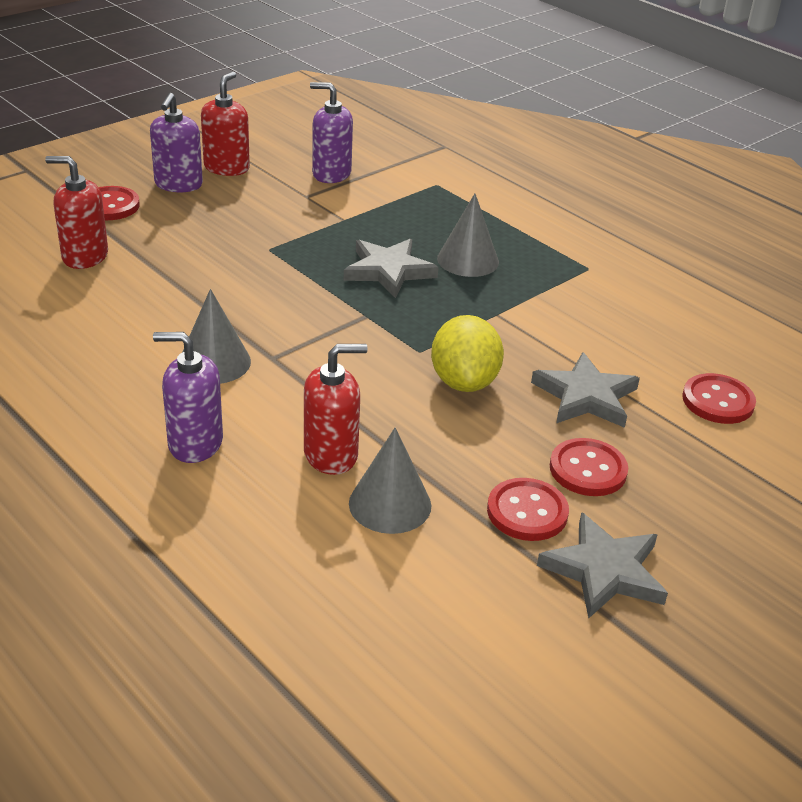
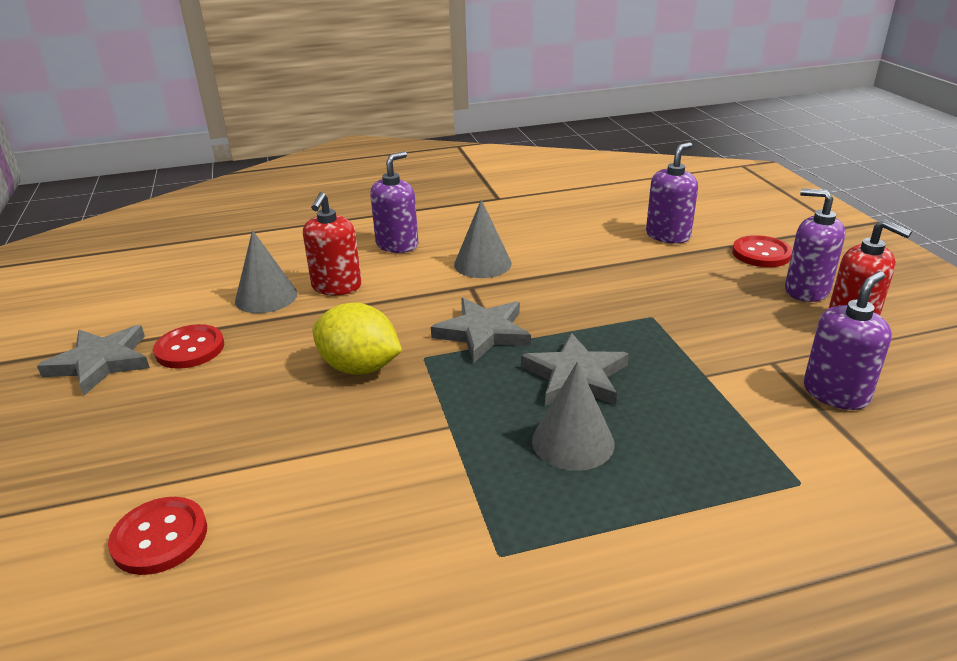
camera: 120 degrees right, 5 degrees down
(85, 256) = (668, 235): red soap dispenser -> purple soap dispenser
(585, 396) = (270, 434): grey star -> grey star (483, 333)
(588, 469) = (189, 395): red button -> none

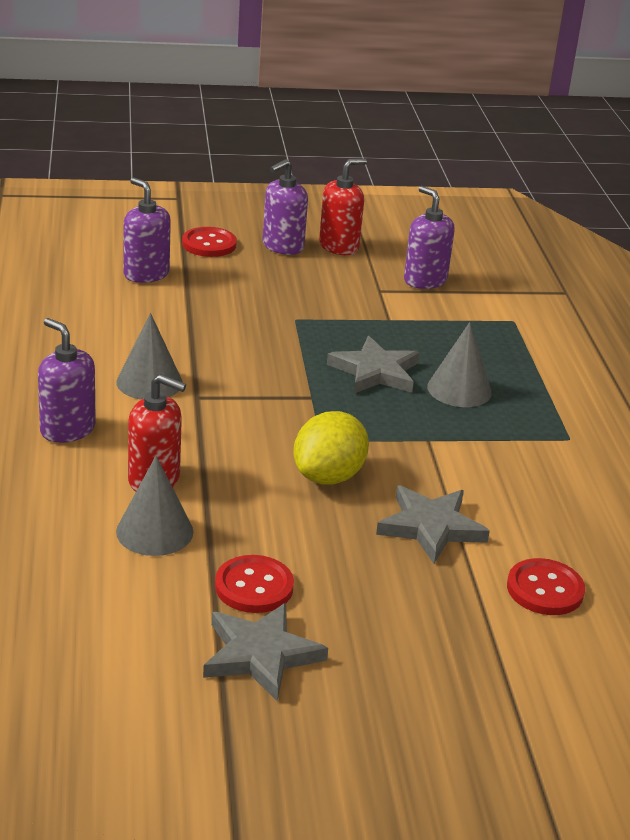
camera: 85 degrees left, 0 degrees up
(483, 333) = (291, 403): grey star -> grey star (430, 527)

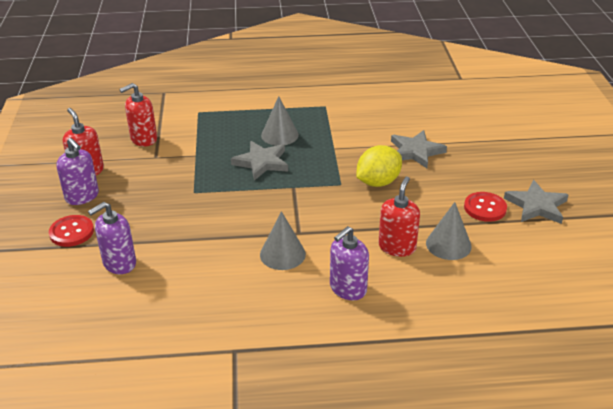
camera: 85 degrees left, 5 degrees up
(328, 476) = (378, 182): yellow lemon -> yellow lemon turned 75 degrees counterclockwise
(425, 280) = (143, 139): purple soap dispenser -> red soap dispenser
(545, 589) = (455, 124): red button -> none

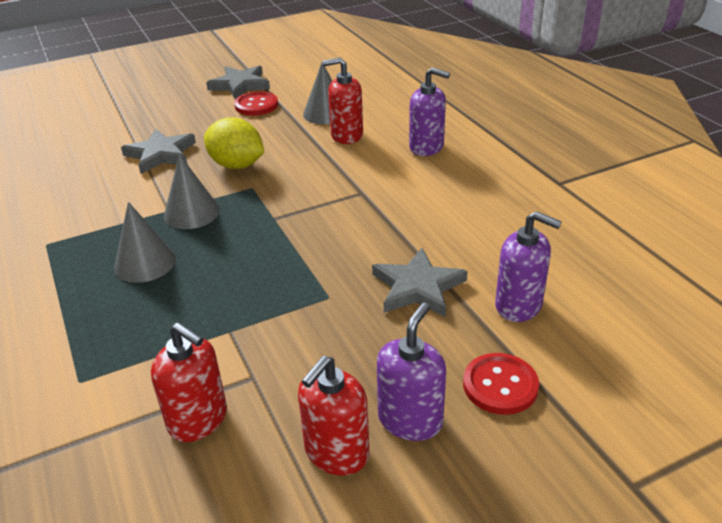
camera: 110 degrees left, 0 degrees up
(262, 162) = (227, 258): grey star -> grey star (418, 287)
(282, 254) = (405, 193): grey cone -> grey cone (191, 213)

